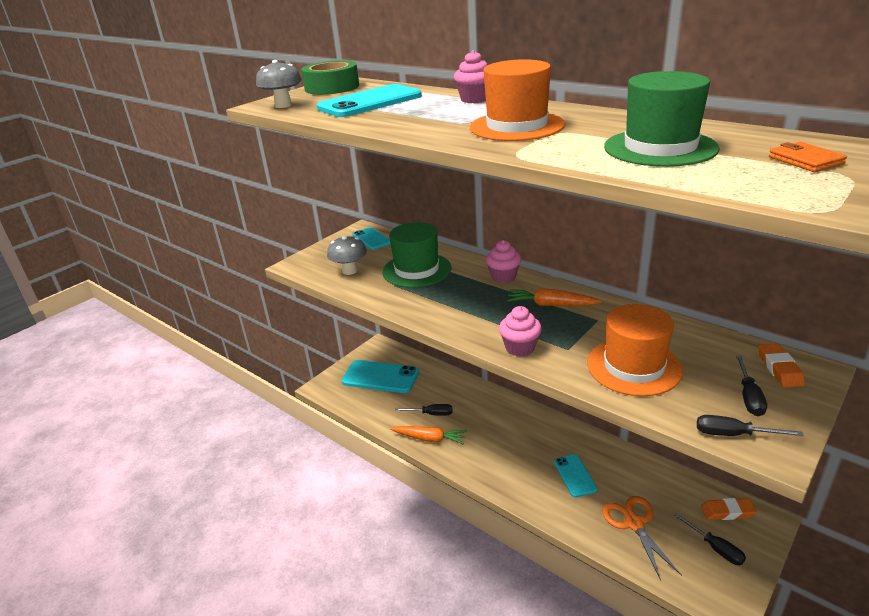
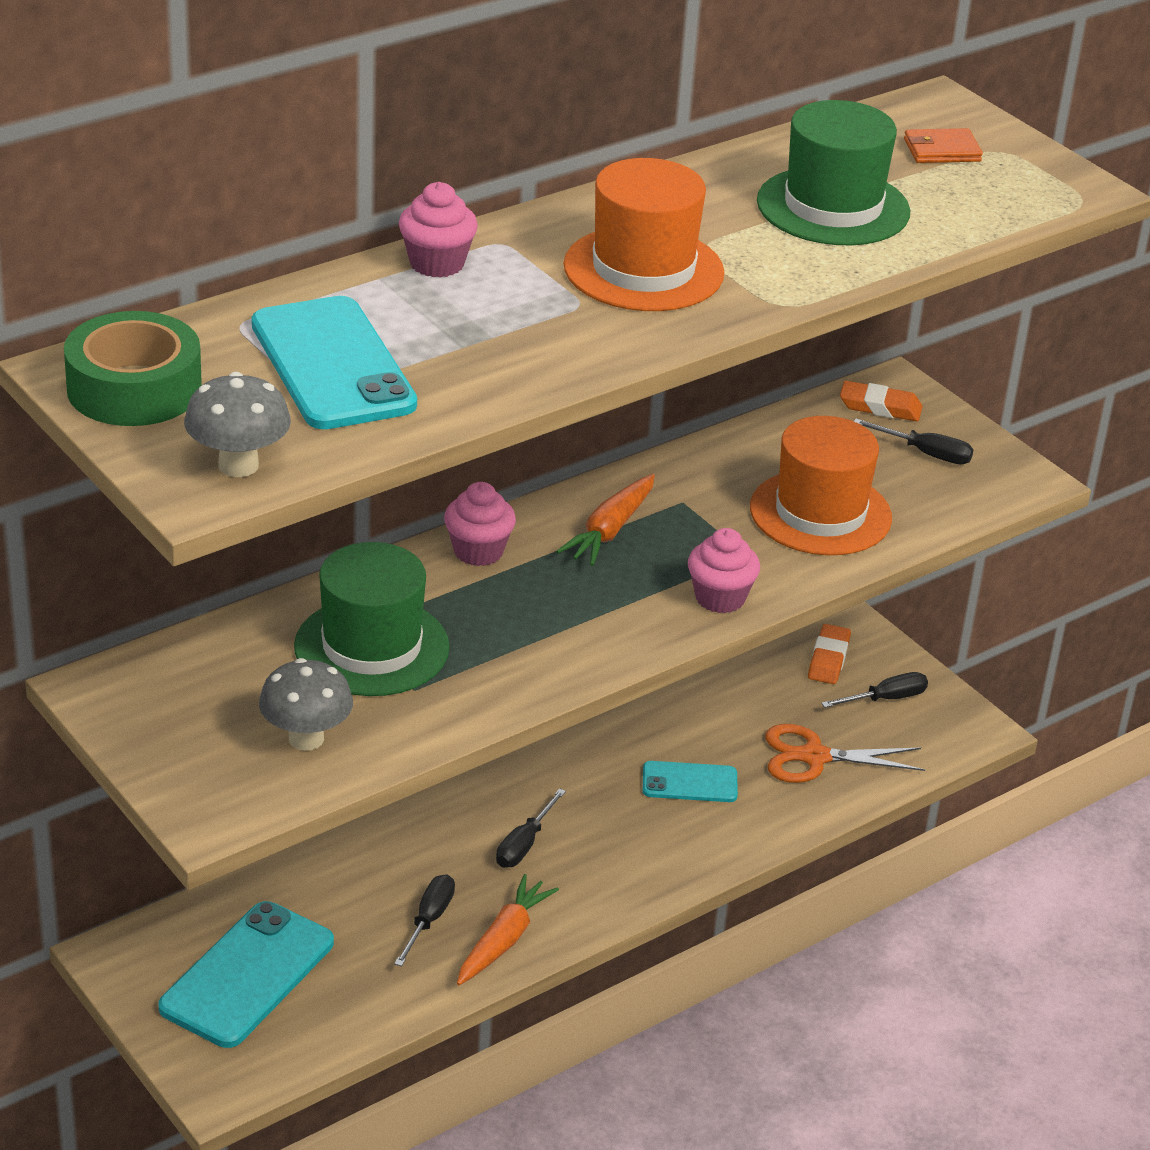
camera: 80 degrees left, 5 degrees up
(371, 239) = (165, 681): turquoise phone -> none
(733, 434) = (988, 494): black screwdriver -> black screwdriver (524, 844)

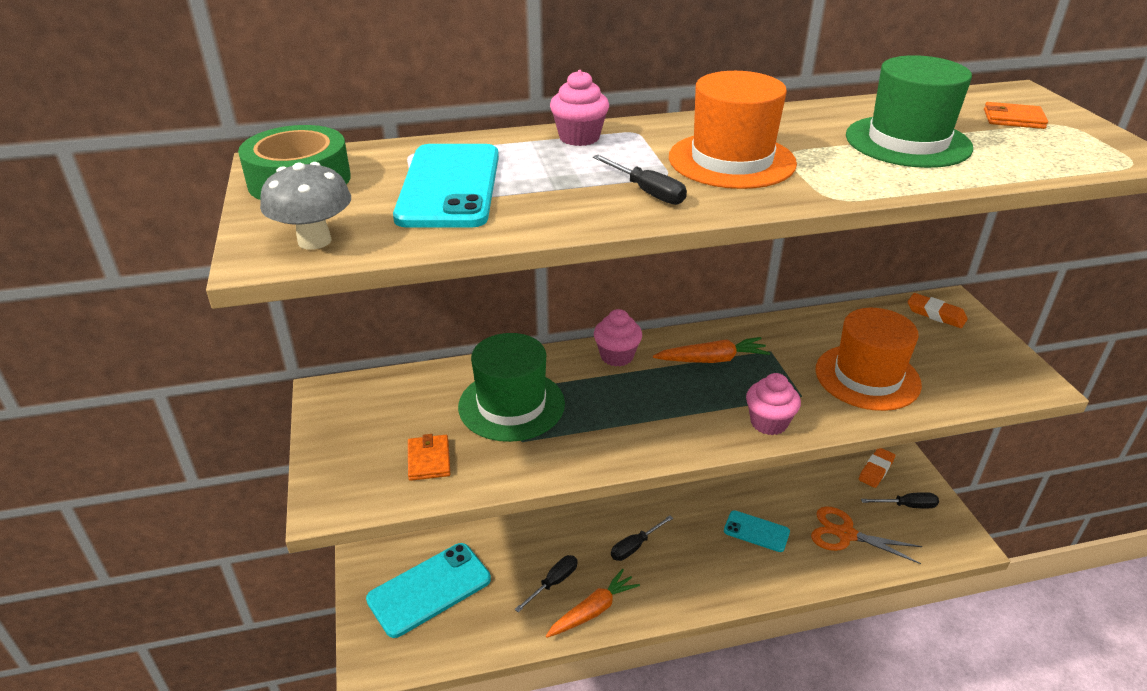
camera: 25 degrees right, 0 degrees up
(306, 738) = (429, 460): grey mushroom -> orange wallet
(610, 530) = (712, 359): orange carrot -> orange carrot turned 150 degrees counterclockwise
(925, 453) = (960, 350): black screwdriver -> black screwdriver (647, 192)

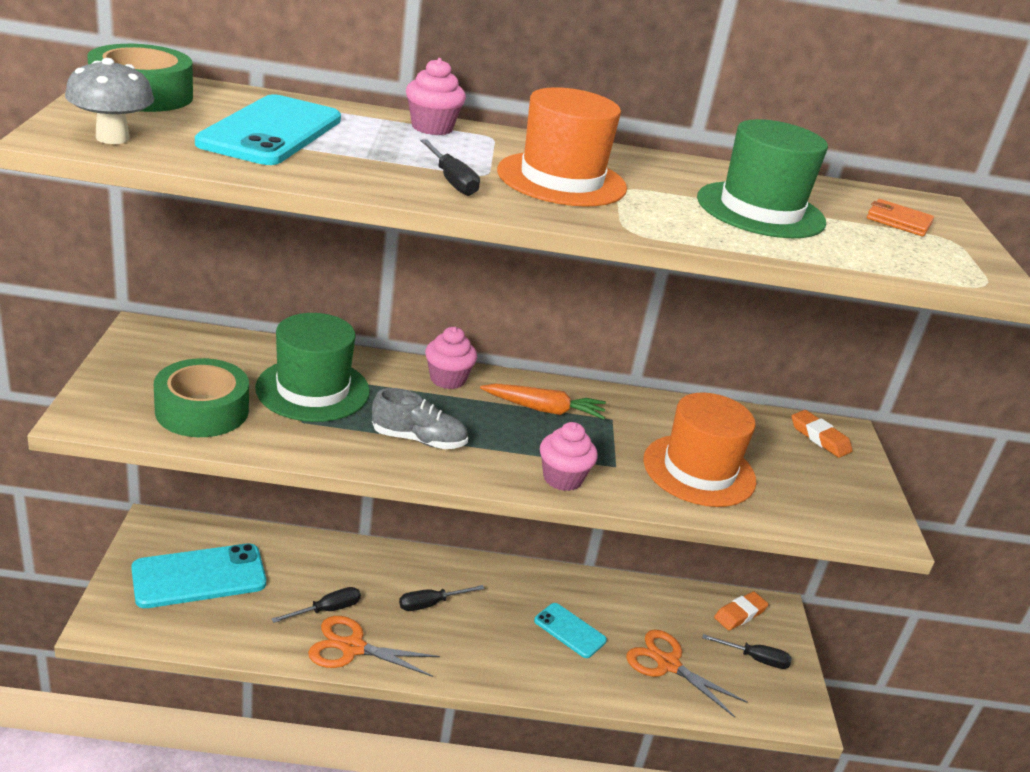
camera: 10 degrees right, 5 degrees down
(429, 460) = (202, 410): orange wallet -> green tape
(593, 611) = (352, 648): orange carrot -> orange scissors
(630, 425) = (419, 440): none -> grey shoe

